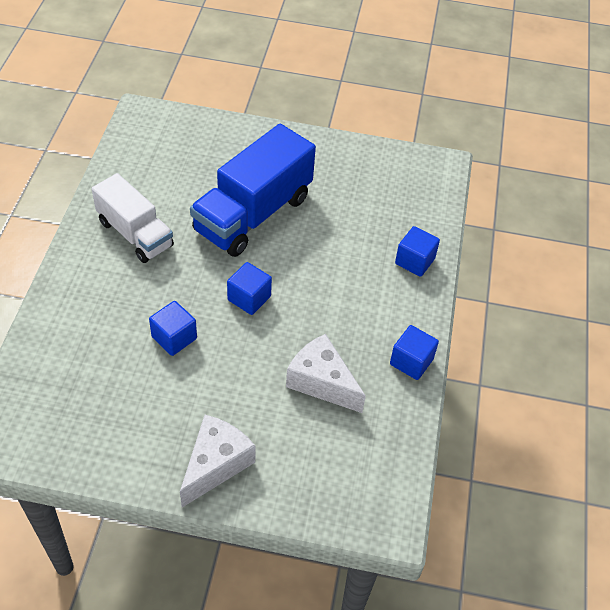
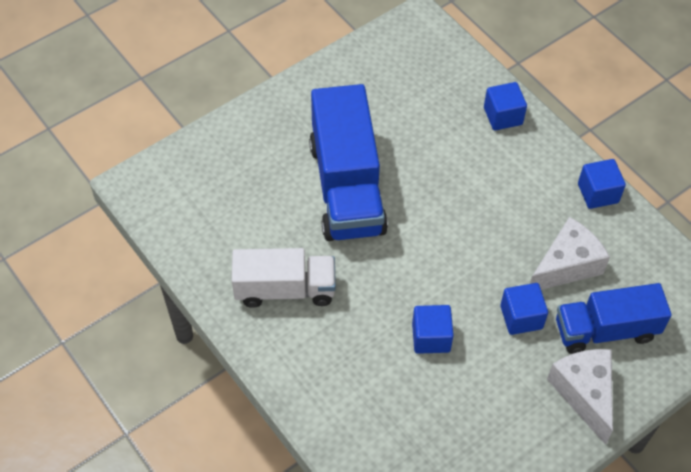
camera: 45 degrees left, 5 degrees up
(249, 298) = (437, 255): blue cube -> blue cube (521, 317)
(288, 444) = (605, 330): none -> blue truck
(322, 382) = (566, 266): white cheese -> white cheese turned 150 degrees clockwise

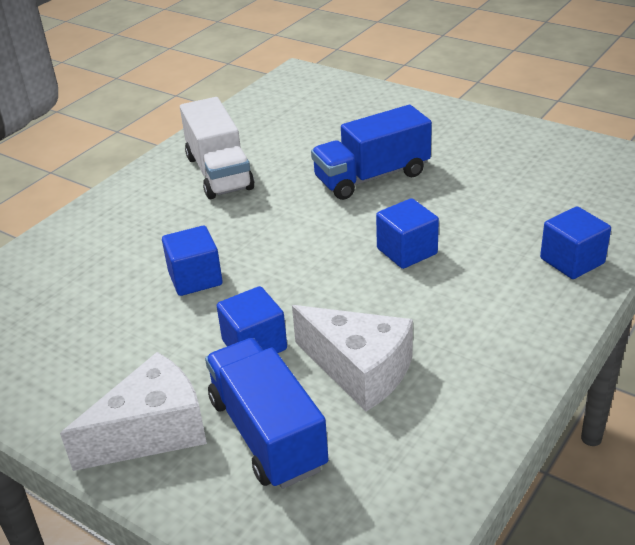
camera: 75 degrees right, 20 degrees down
(346, 187) = (372, 177): blue truck -> blue truck, size x0.65
(598, 193) = (509, 377): blue cube -> blue cube (407, 251)

